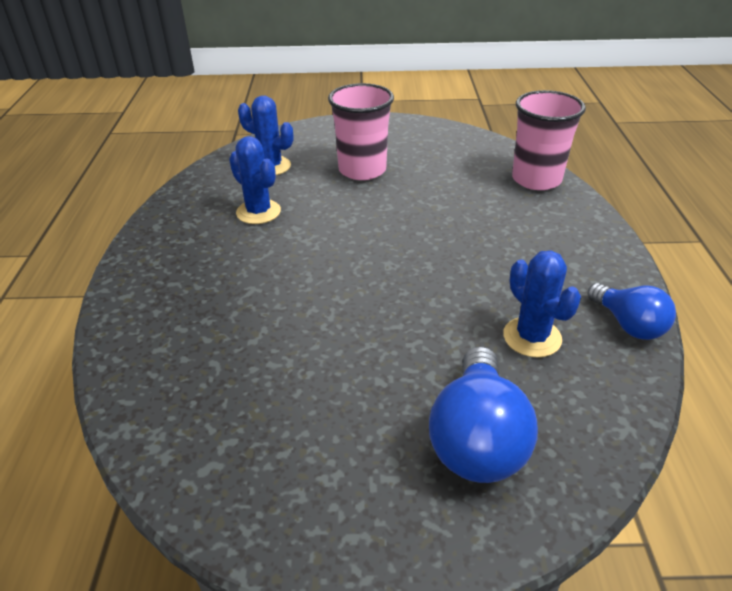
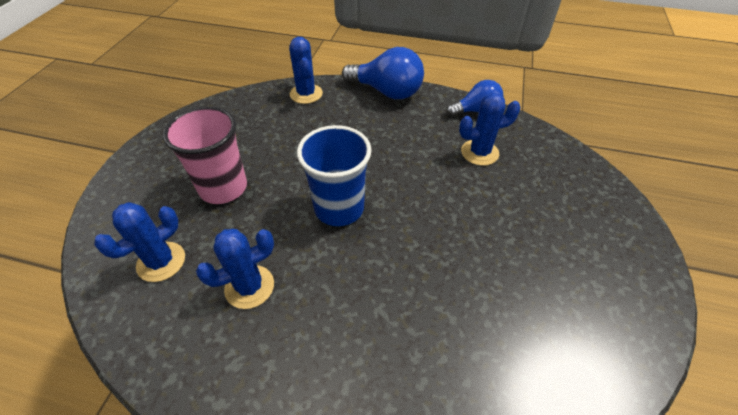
camera: 75 degrees left, 10 degrees up
(368, 239) = (339, 208): none -> blue cup
(477, 439) = (564, 204): blue light bulb -> blue light bulb (387, 92)
(536, 179) = (306, 94): pink cup -> blue cactus

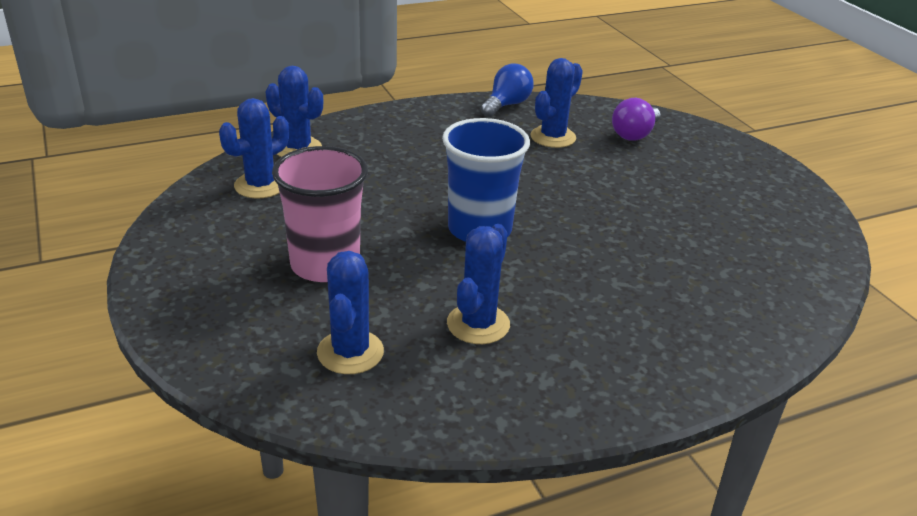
camera: 40 degrees left, 15 degrees down
(257, 113) = (260, 185): none -> blue cactus
(387, 92) = (392, 117): blue light bulb -> none
(550, 177) = (634, 134): none -> purple light bulb

